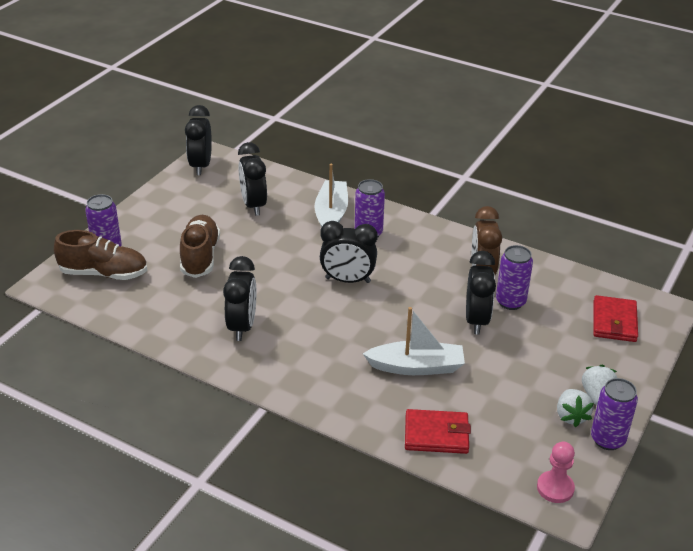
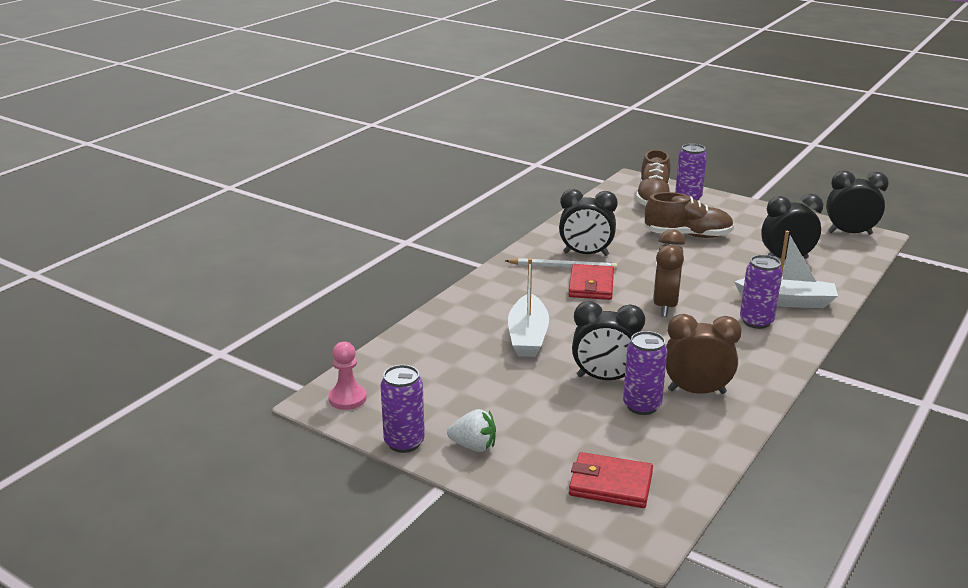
camera: 95 degrees right, 10 degrees down
(271, 343) = (563, 267): none -> white pencil
(347, 280) = (665, 306): black clock -> brown clock
(436, 434) = (432, 340): red wallet -> red wallet (591, 285)
(571, 416) = (444, 423): white strawberry -> none

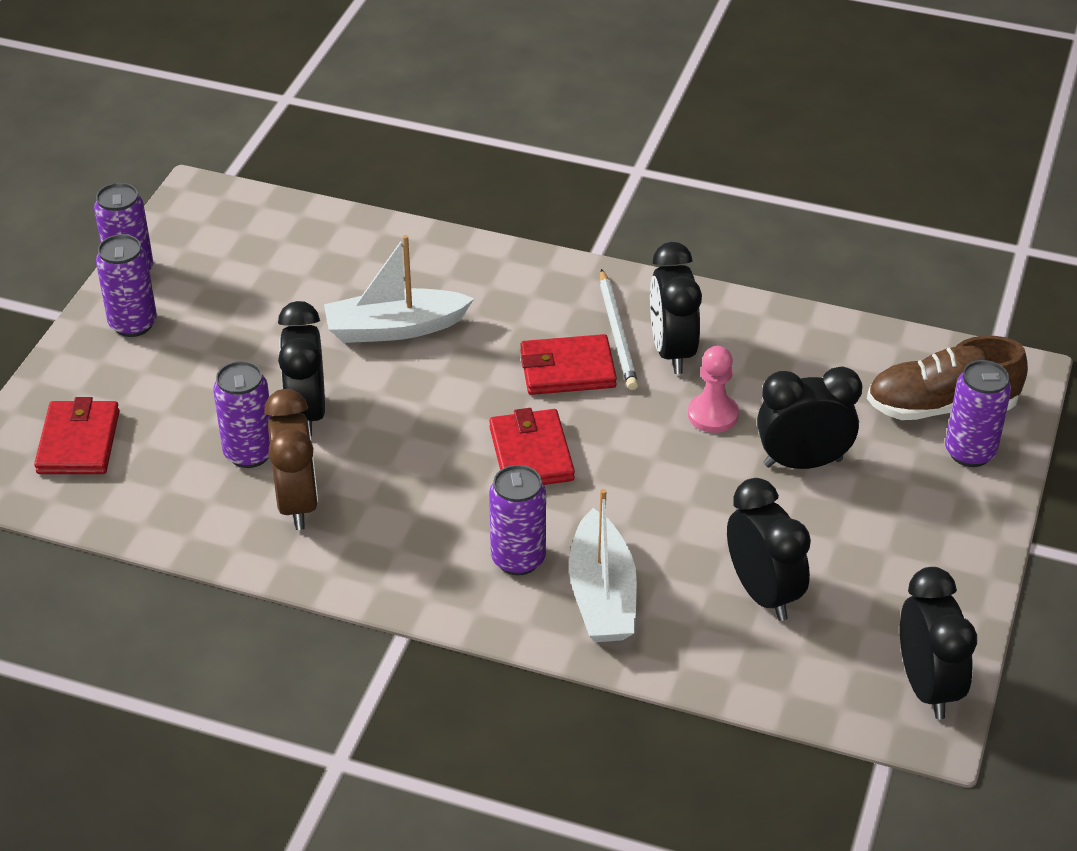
camera: 75 degrees right, 15 degrees up
(347, 398) = (208, 211): pink pawn -> pink pawn (712, 415)
(473, 446) = (133, 324): white strawberry -> purple can
(665, 306) = (531, 454): brown clock -> red wallet
(688, 235) = (802, 462): brown shoe -> black clock

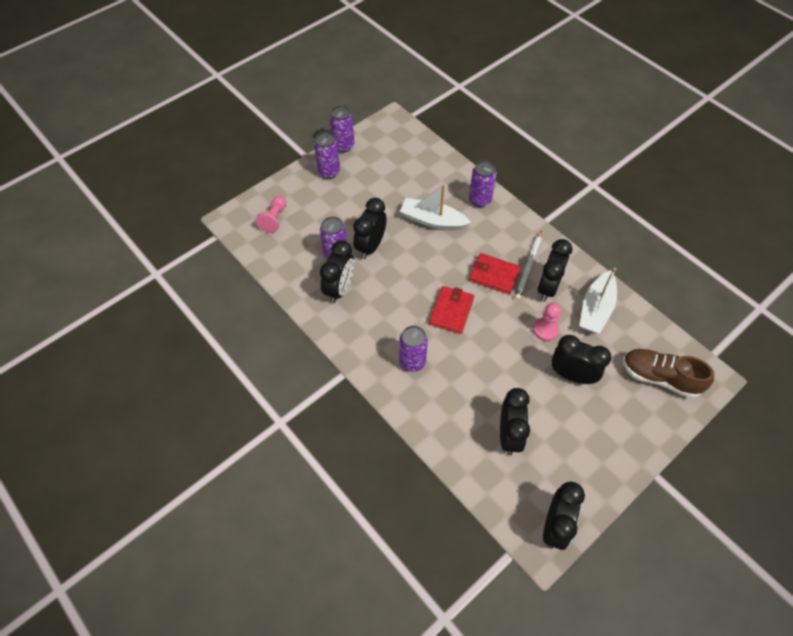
camera: 30 degrees right, 15 degrees up
(79, 442) = (274, 219): red wallet -> pink pawn
(297, 503) = (339, 289): brown clock -> black clock
(602, 595) = (437, 399): white boat -> white boat (596, 309)
(970, 452) = (658, 409): purple can -> purple can (480, 200)

